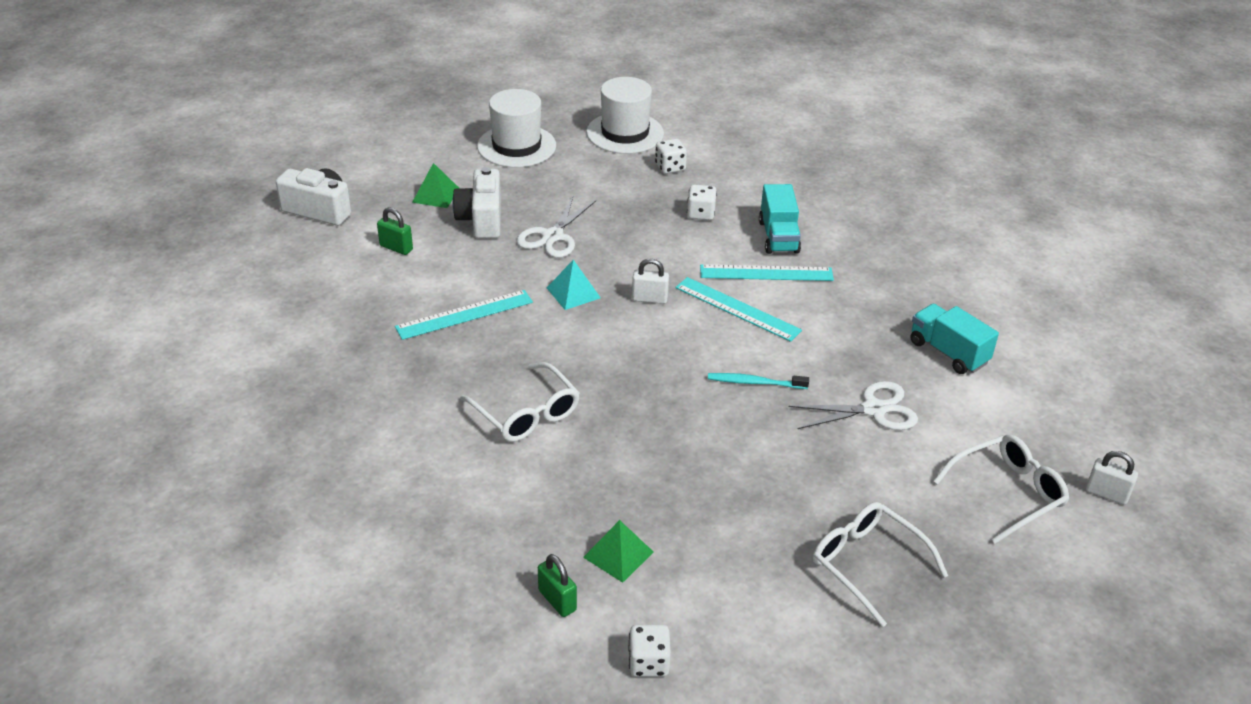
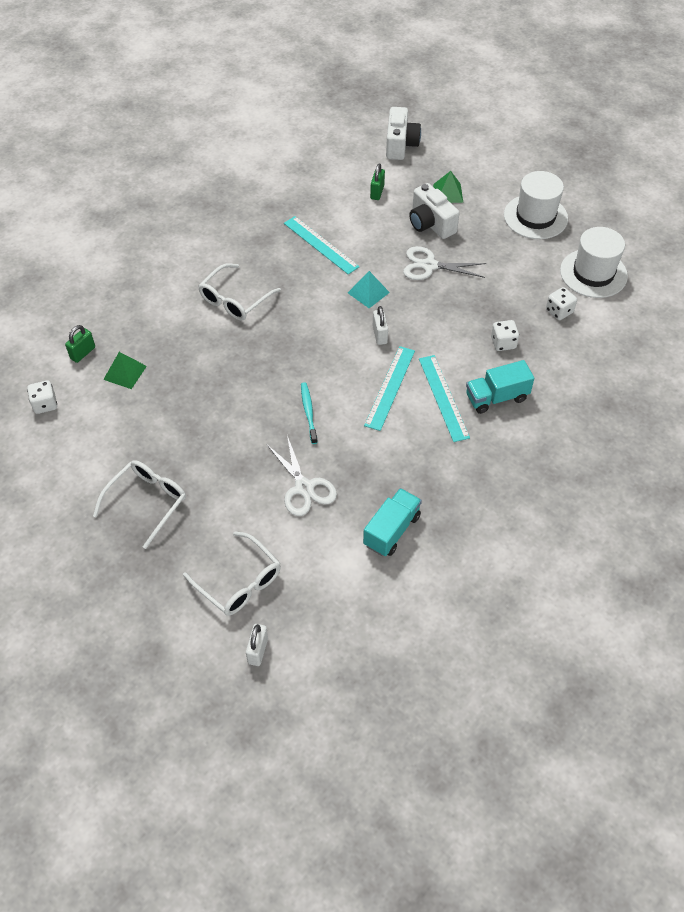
camera: 75 degrees right, 15 degrees up
(481, 219) = (430, 224): white camera -> white camera turned 105 degrees counterclockwise

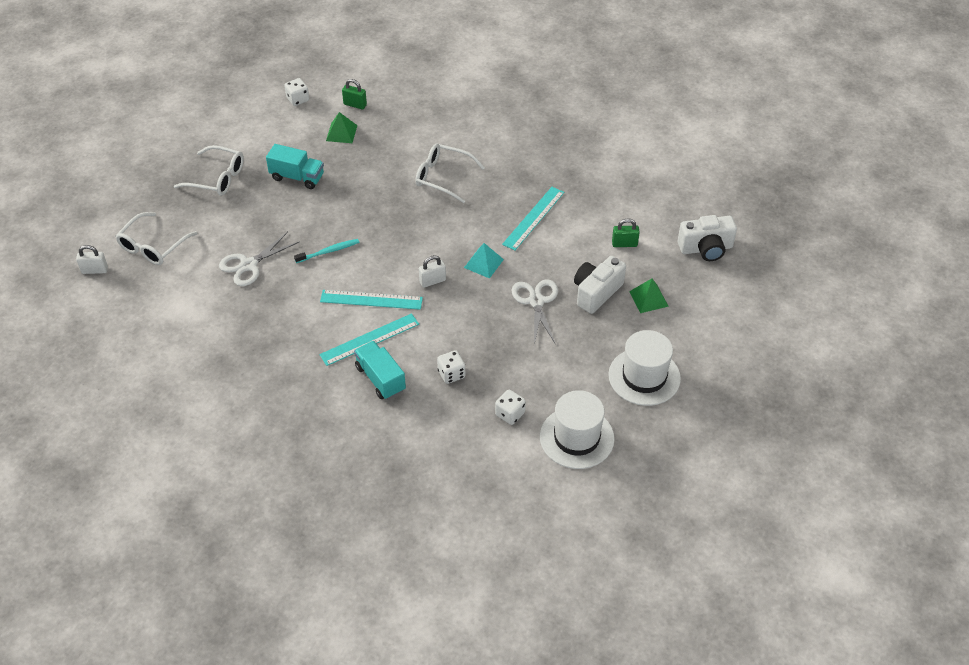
camera: 75 degrees right, 5 degrees down
(392, 530) = (216, 329): turquoise truck -> turquoise truck (297, 177)

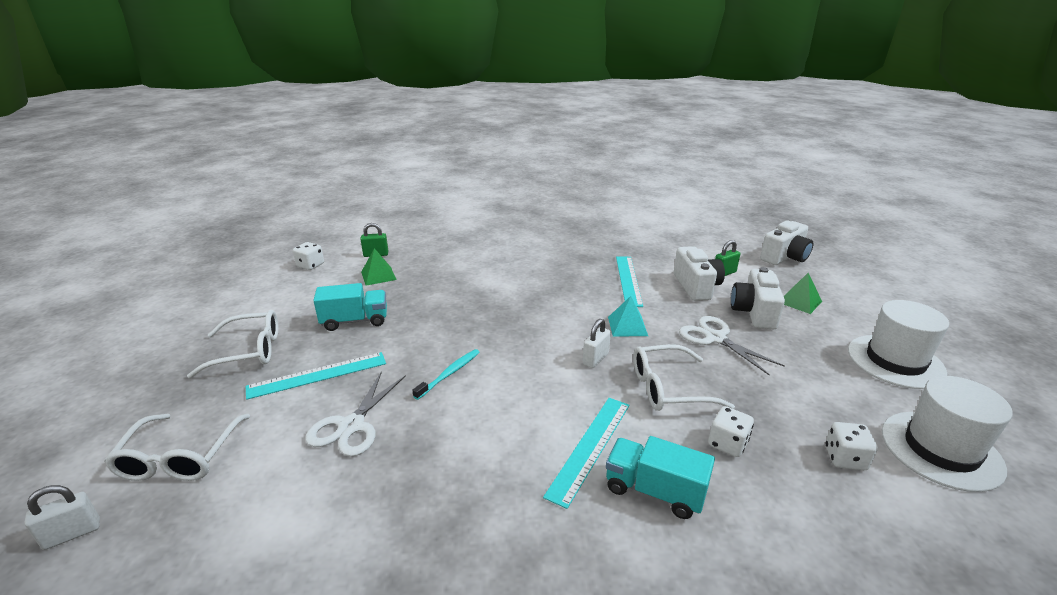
camera: 30 degrees left, 20 degrees down
(371, 300) = (547, 402): turquoise ruler -> turquoise ruler (318, 375)
(443, 177) = (513, 277): white glasses -> white glasses (669, 388)
(582, 248) = (696, 286): none -> white camera

